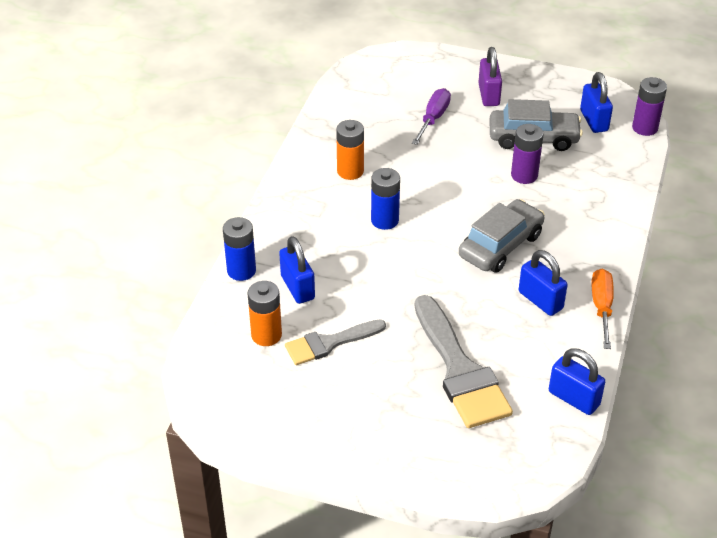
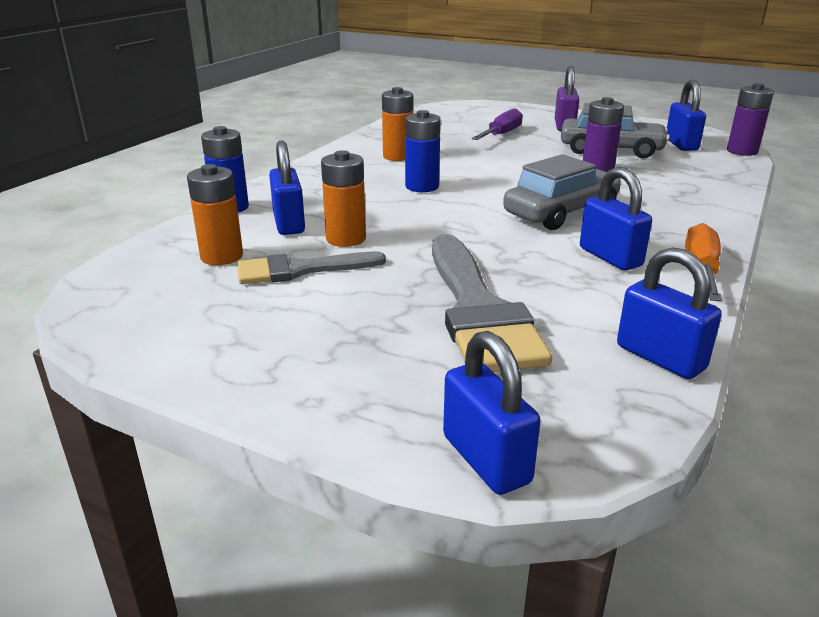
camera: 10 degrees right, 15 degrees down
(348, 302) = (346, 239): none -> orange battery
(487, 486) = (486, 459): none -> blue padlock

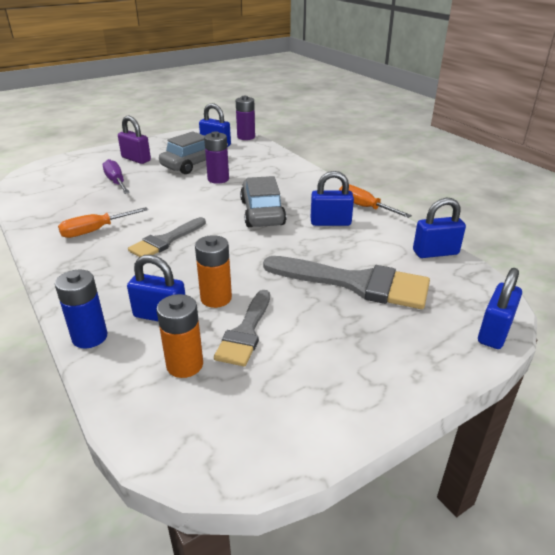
camera: 60 degrees left, 5 degrees up
(398, 156) = (95, 230): orange battery -> orange screwdriver
(422, 186) = (165, 241): blue battery -> grey brush
(486, 459) = (494, 332): blue padlock -> blue padlock turned 60 degrees counterclockwise

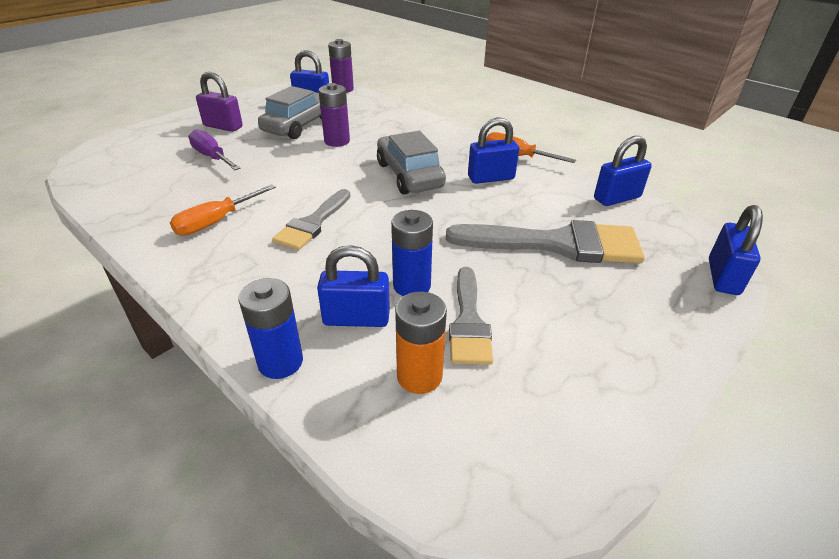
camera: 15 degrees left, 5 degrees up
(216, 298) = (412, 286): orange battery -> blue battery

